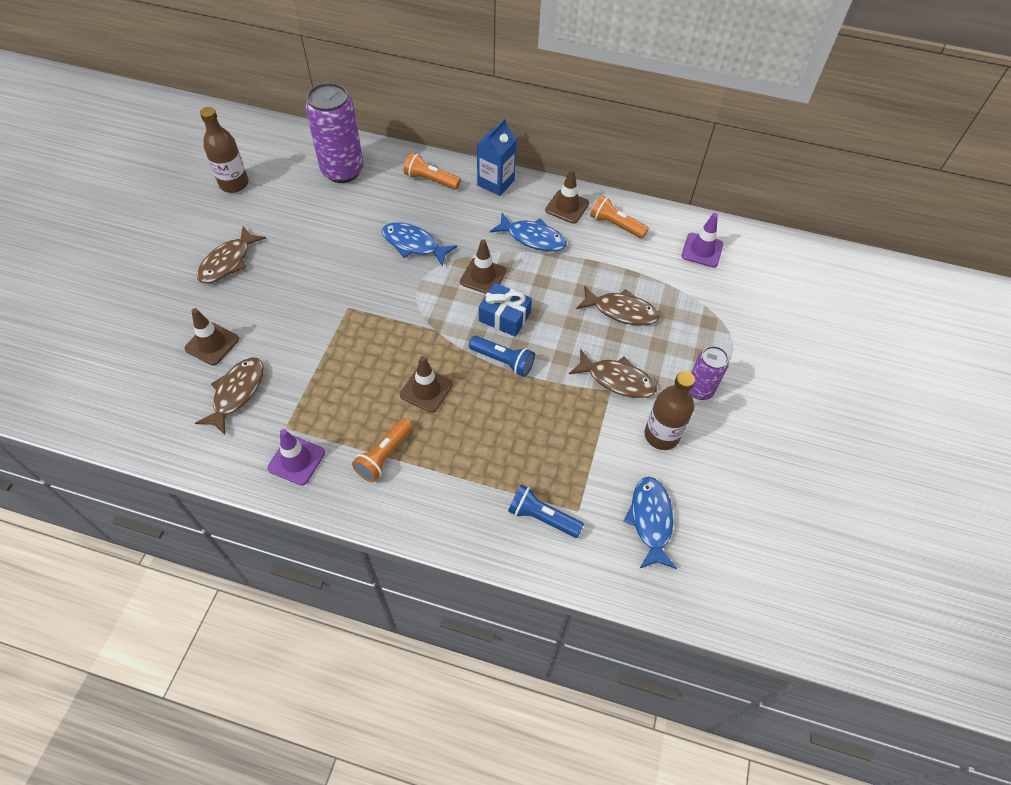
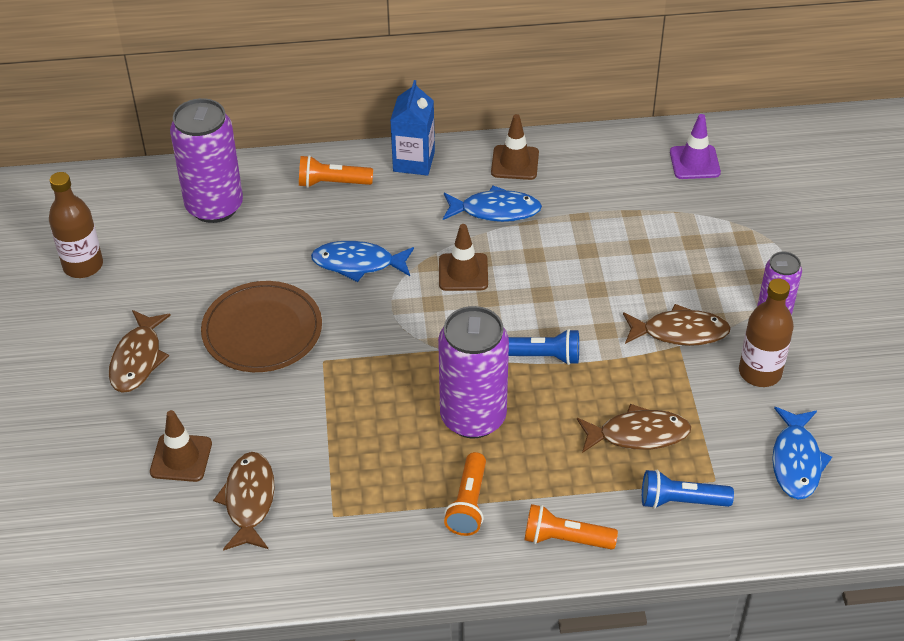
camera: 20 degrees left, 10 degrees down
(296, 460) = (369, 545): purple traffic cone -> none
(320, 270) = (262, 330): none -> brown plate
(426, 390) = (473, 417): brown traffic cone -> purple can
(504, 317) = (515, 308): blue gift -> none
(616, 225) = (583, 166): orange flashlight -> orange flashlight (565, 539)
(621, 311) = (643, 258): brown fish -> brown fish (638, 434)
(651, 520) = (796, 461): blue fish -> blue fish turned 150 degrees counterclockwise

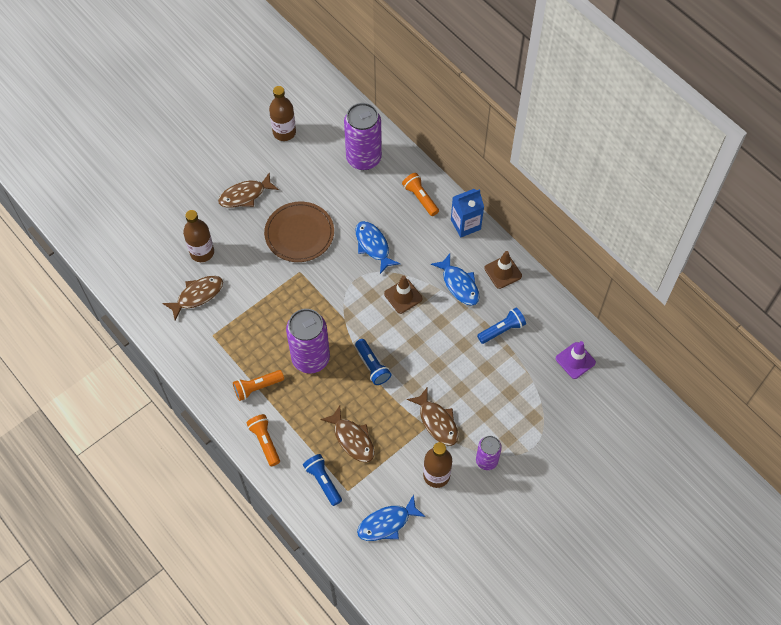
camera: 55 degrees right, 15 degrees up
(181, 458) = (202, 252): brown traffic cone -> brown bottle
(596, 204) = (502, 330): none -> blue flashlight

